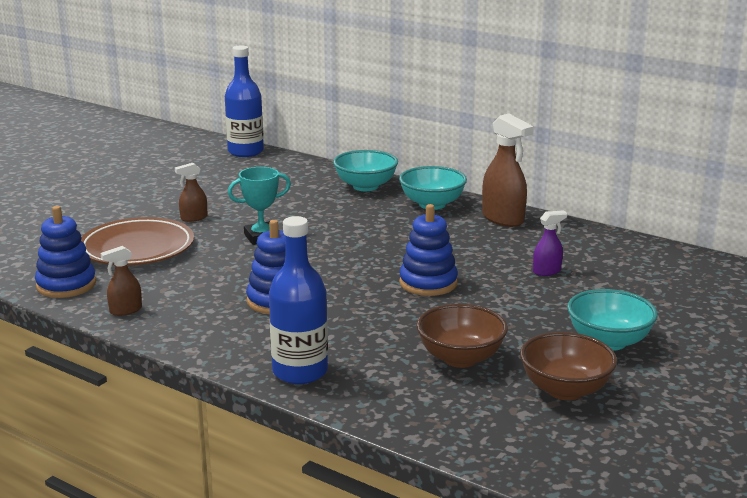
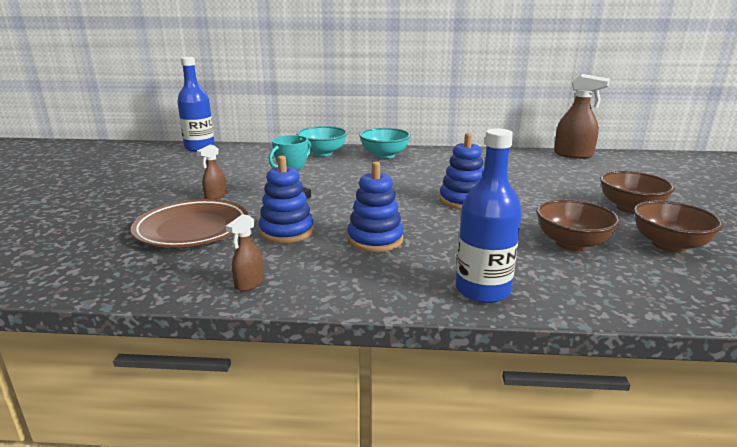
camera: 30 degrees left, 0 degrees up
(66, 285) = (155, 277): blue stacking toy -> blue stacking toy (286, 231)
(503, 219) = (442, 155): brown spray bottle -> brown spray bottle (573, 155)
(547, 271) = (520, 177): purple spray bottle -> none
(608, 341) = (630, 208): turquoise bowl -> brown bowl

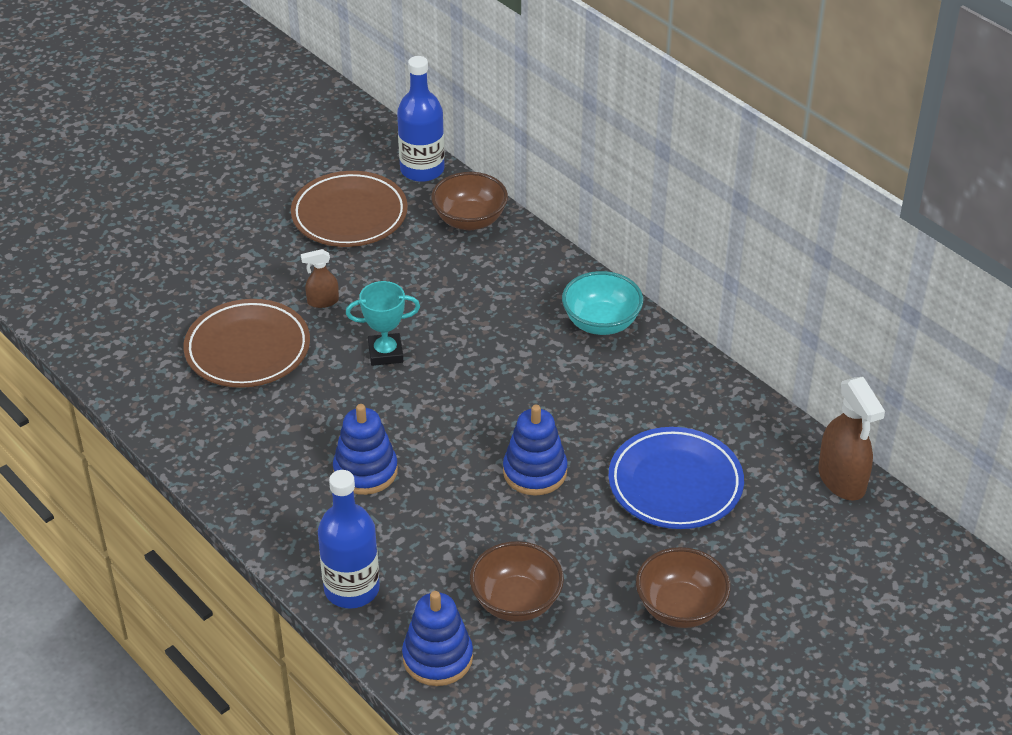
camera: 45 degrees right, 20 degrees up
(179, 169) = (349, 215): none -> brown plate
(249, 284) = (210, 457): brown spray bottle -> none
(286, 231) = (313, 407): blue stacking toy -> blue stacking toy (437, 658)
(322, 153) = (538, 271): turquoise bowl -> none
(526, 179) = (675, 484): none -> blue plate
(669, 245) = (598, 671): brown bowl -> brown bowl (470, 220)

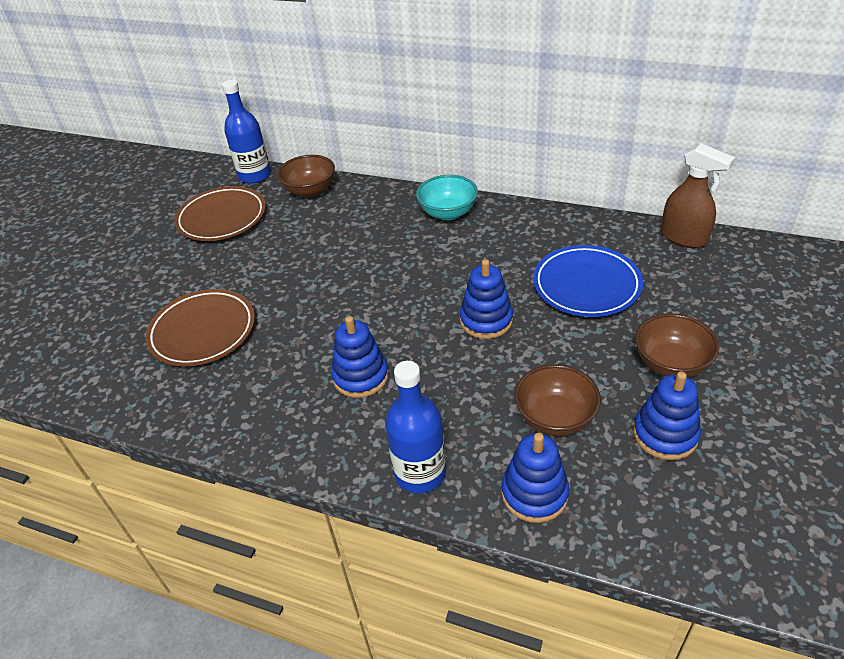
camera: 25 degrees left, 0 degrees up
(322, 301) = (240, 277): brown spray bottle -> none
(385, 353) = (313, 290): turquoise trophy -> none
(606, 669) = (665, 434): none -> blue stacking toy

